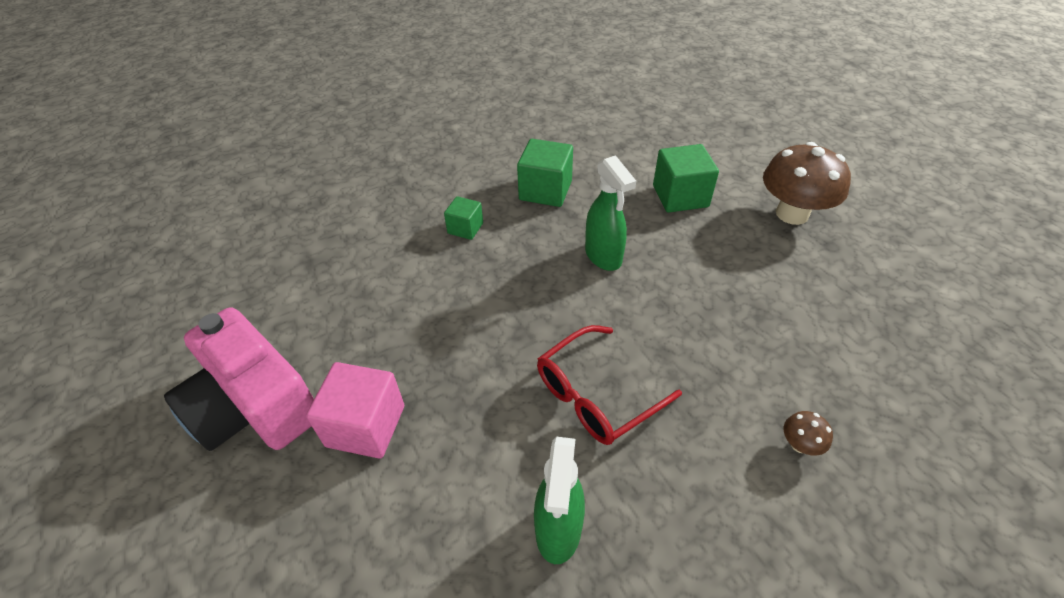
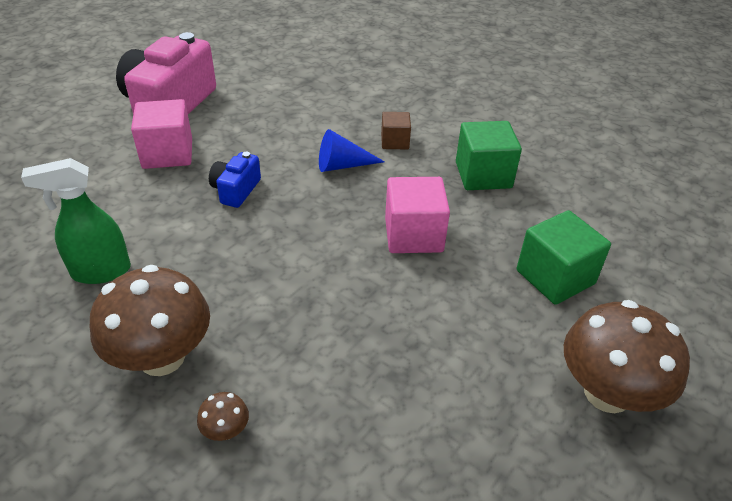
camera: 65 degrees right, 5 degrees down
(465, 228) = (395, 142): green cube -> brown cube
(474, 371) = (236, 190): none -> blue camera
(480, 275) = (342, 165): none -> blue cone
(596, 395) = (236, 266): red glasses -> none
(603, 256) = (413, 235): green spray bottle -> pink cube
(705, 483) = (162, 357): none -> brown mushroom

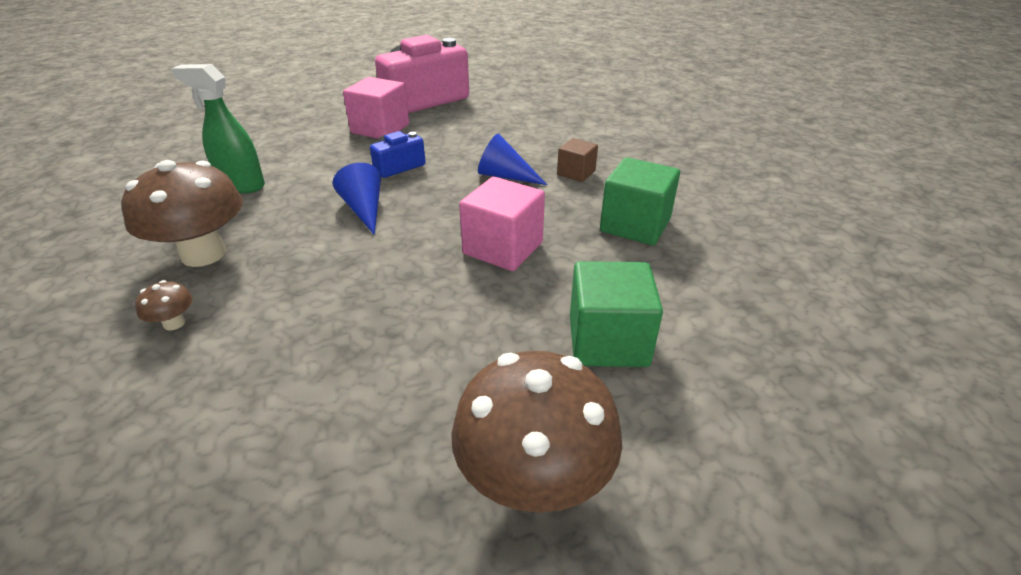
camera: 35 degrees right, 5 degrees down
(259, 247) = (364, 209): none -> blue cone

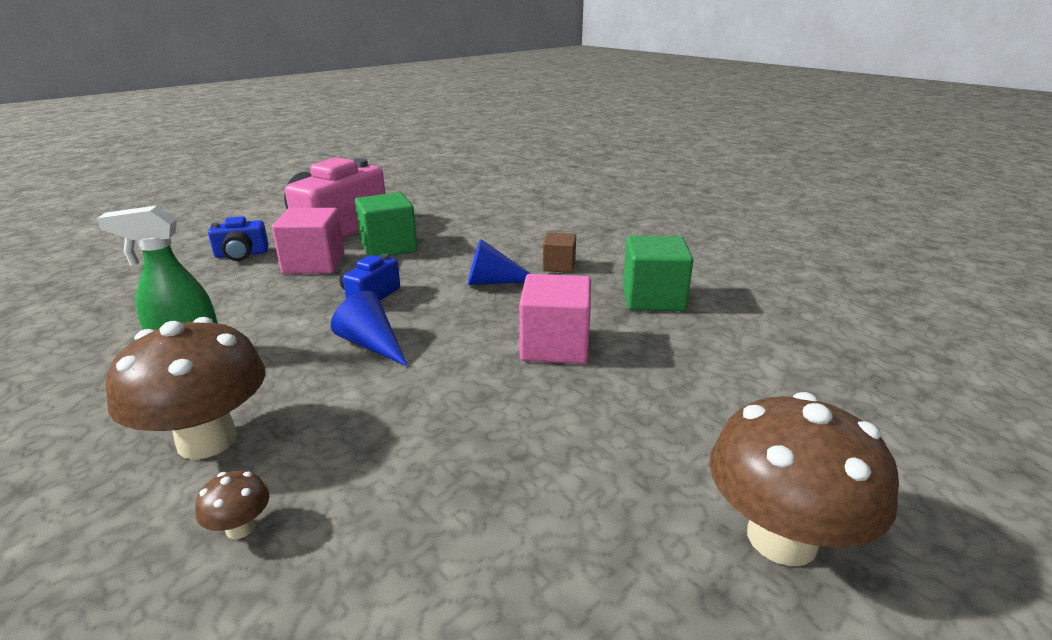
camera: 25 degrees left, 10 degrees down
(336, 110) = (241, 254): none -> blue camera
(608, 341) = (725, 399): green cube -> green cube (388, 247)

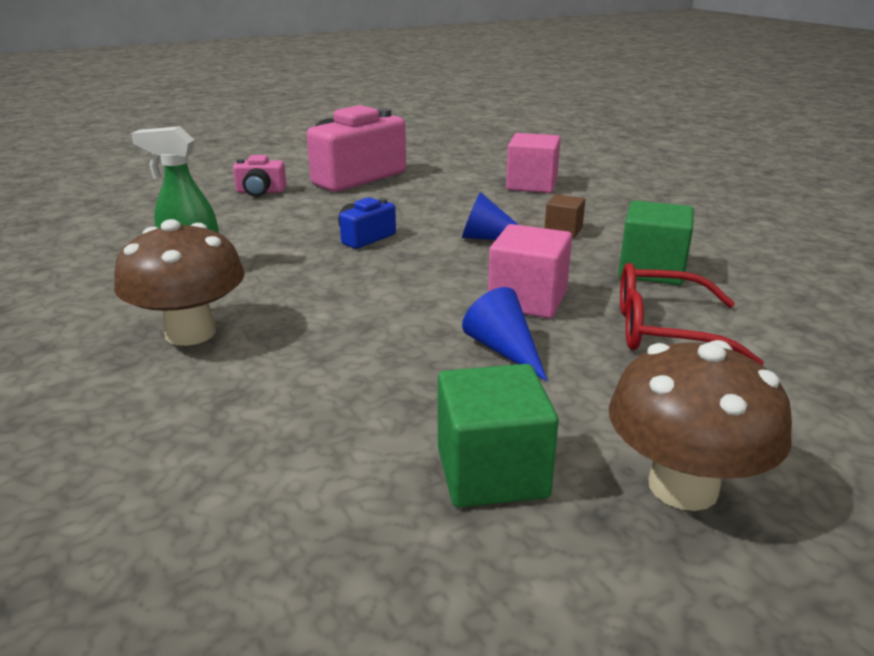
camera: 15 degrees right, 0 degrees up
(240, 528) = (199, 398): brown mushroom -> none
(241, 254) = (260, 192): blue camera -> pink camera
(314, 264) = (323, 205): pink cube -> pink cube (531, 185)
(372, 345) = (353, 278): blue cone -> blue cone (504, 350)
(388, 247) = (397, 197): green cube -> green cube (492, 472)
(691, 361) = (664, 330): none -> red glasses

